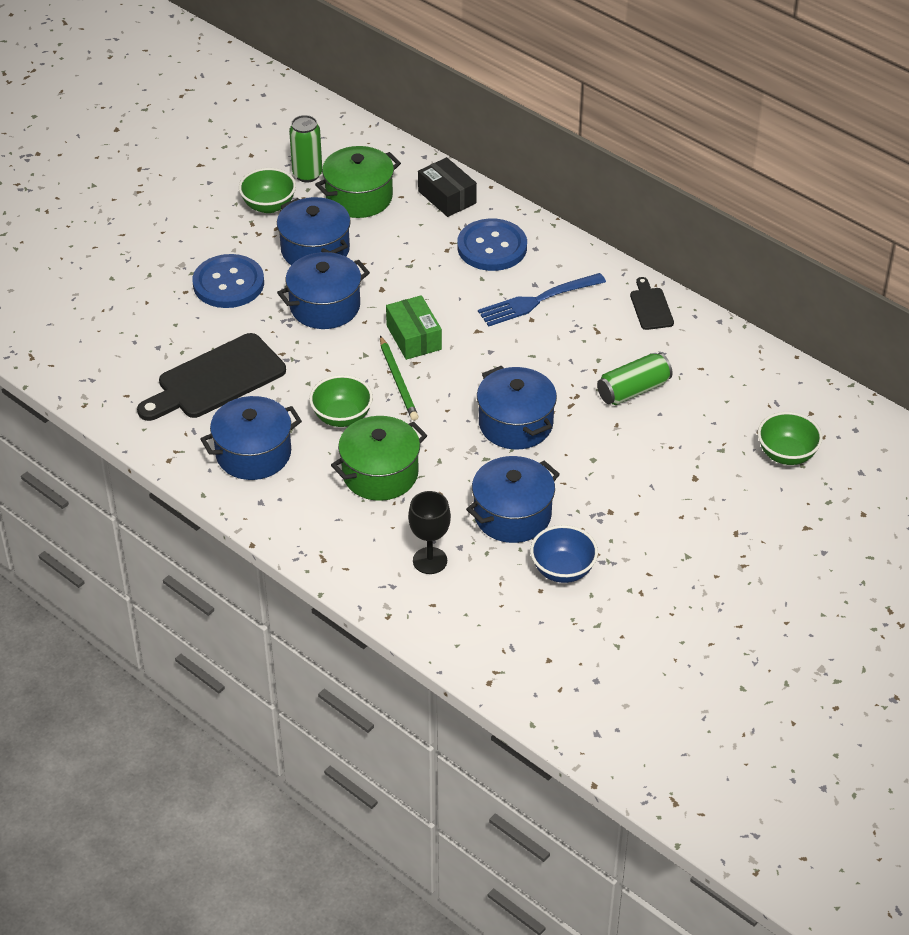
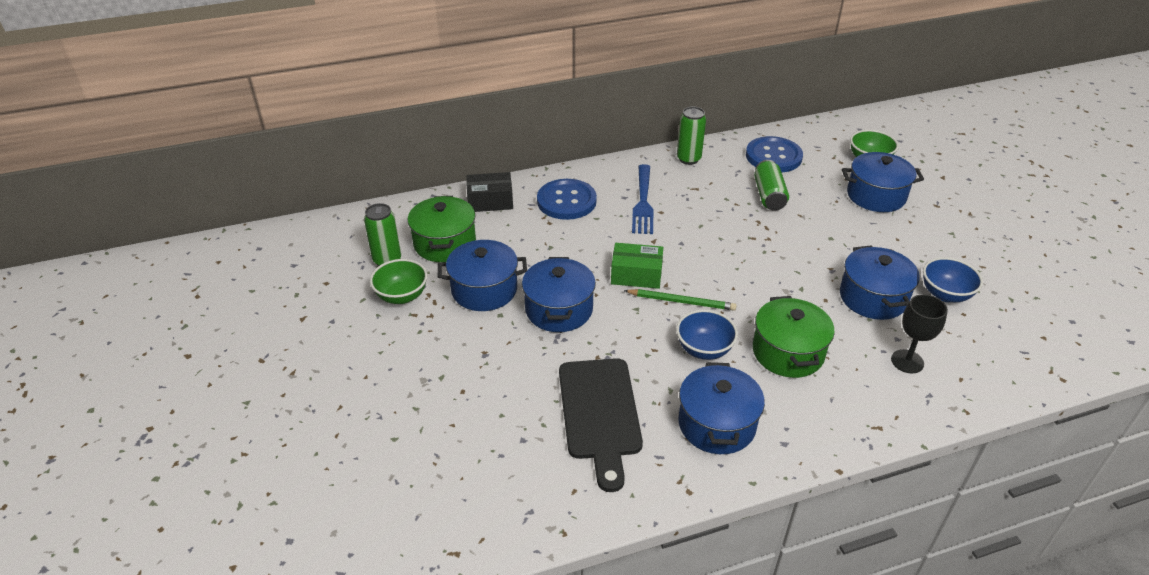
camera: 60 degrees left, 5 degrees down
(228, 283) = (478, 358): blue button -> blue button (773, 156)
(342, 417) = (704, 349): green bowl -> blue bowl
(515, 424) = (771, 260): blue pot -> blue pot (876, 196)
(650, 307) = (688, 159): black cutting board -> green can

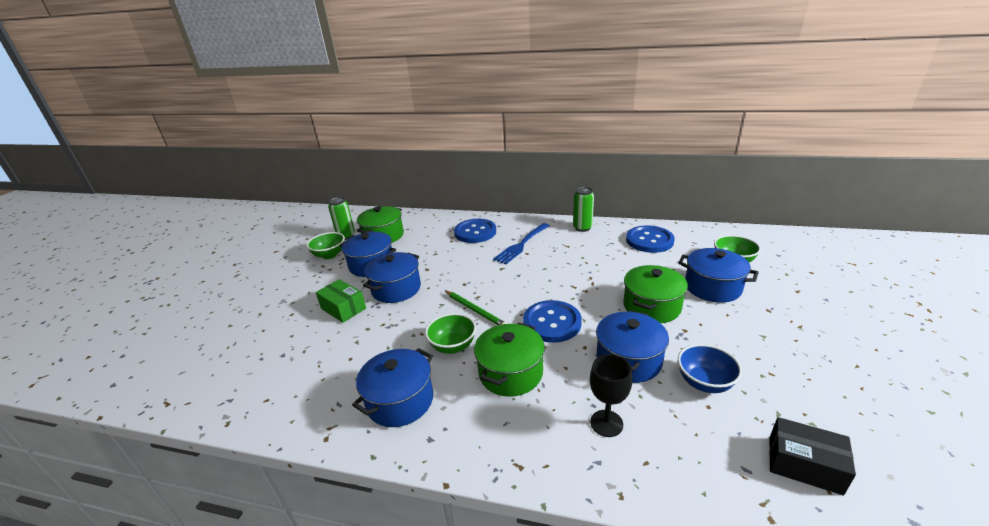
camera: 35 degrees right, 10 degrees down
(490, 201) = (433, 222): black box -> black box (804, 464)
(600, 414) = (340, 359): black cutting board -> none
(636, 275) = (466, 284): green box -> green box (343, 308)
(704, 349) = (453, 346): blue bowl -> green bowl
(769, 195) = (617, 263): green can -> none
(772, 286) = (552, 323): none -> blue button
(843, 235) = (651, 306): none -> green pot

